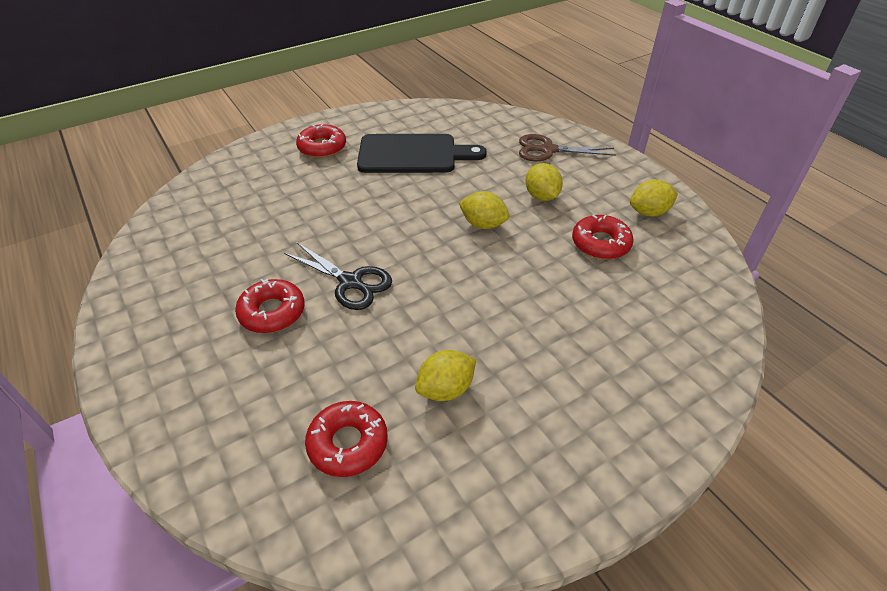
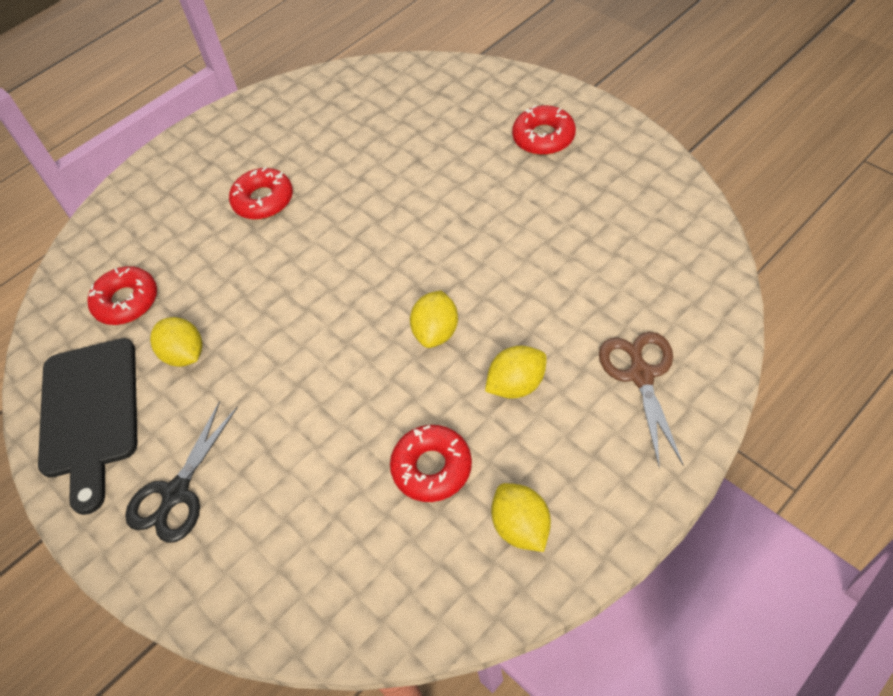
camera: 85 degrees right, 10 degrees up
(350, 282) = (313, 241): black scissors -> black scissors (176, 493)
(413, 154) = (563, 225): black cutting board -> black cutting board (90, 413)

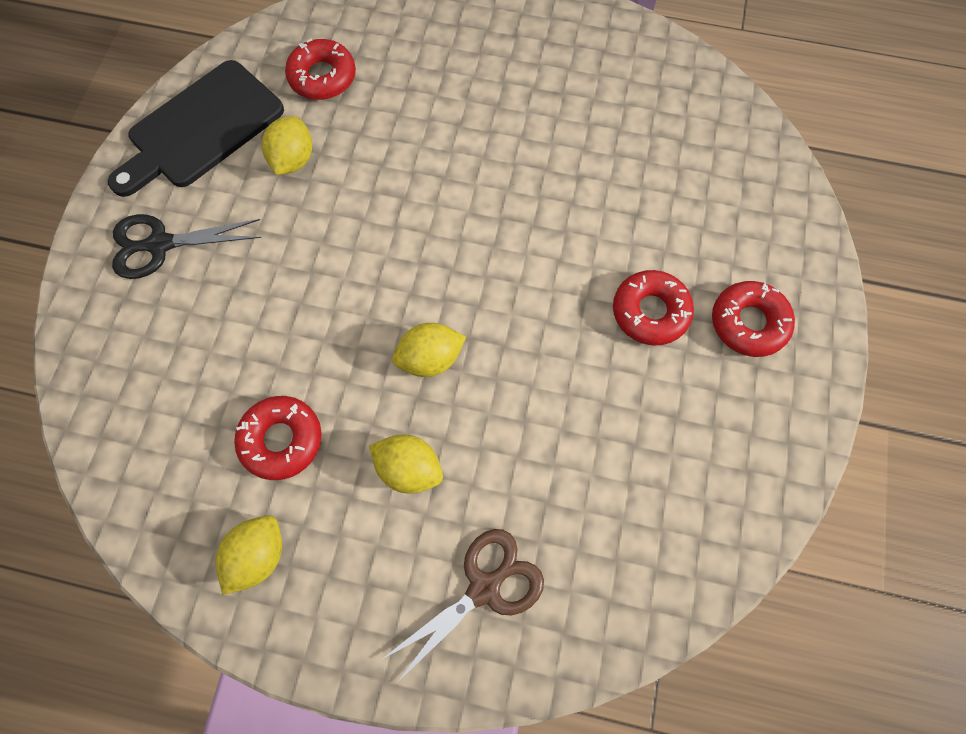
camera: 50 degrees right, 15 degrees up
(263, 200) = (497, 109): red donut -> red donut (650, 312)

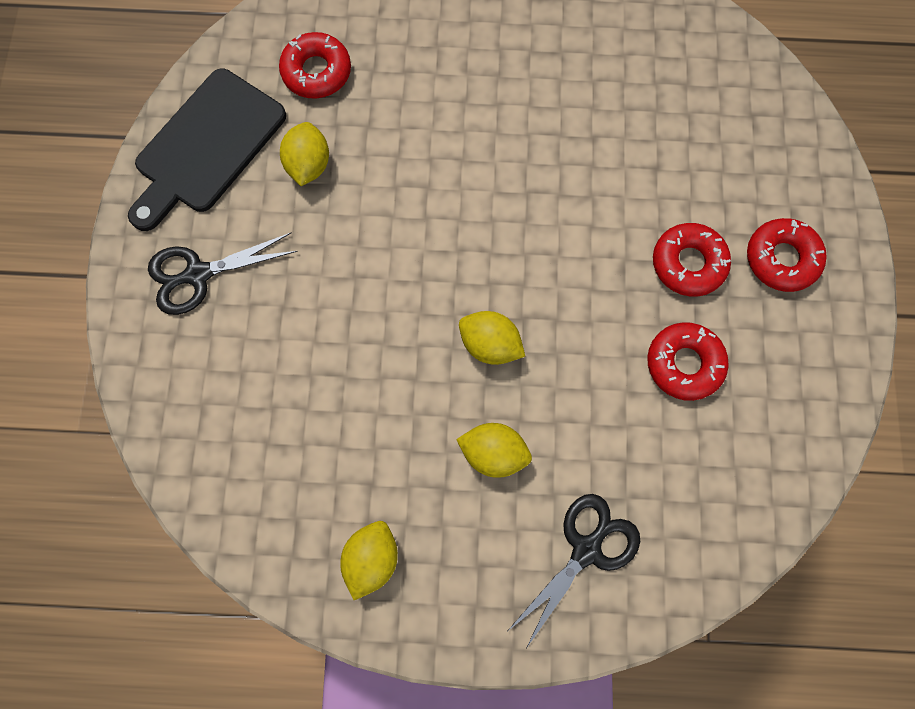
camera: 10 degrees left, 5 degrees up
(281, 440) = (367, 447): red donut -> red donut (684, 363)
(430, 358) = (490, 344): yellow lemon -> yellow lemon turned 60 degrees clockwise
(484, 588) = (586, 550): brown scissors -> black scissors

